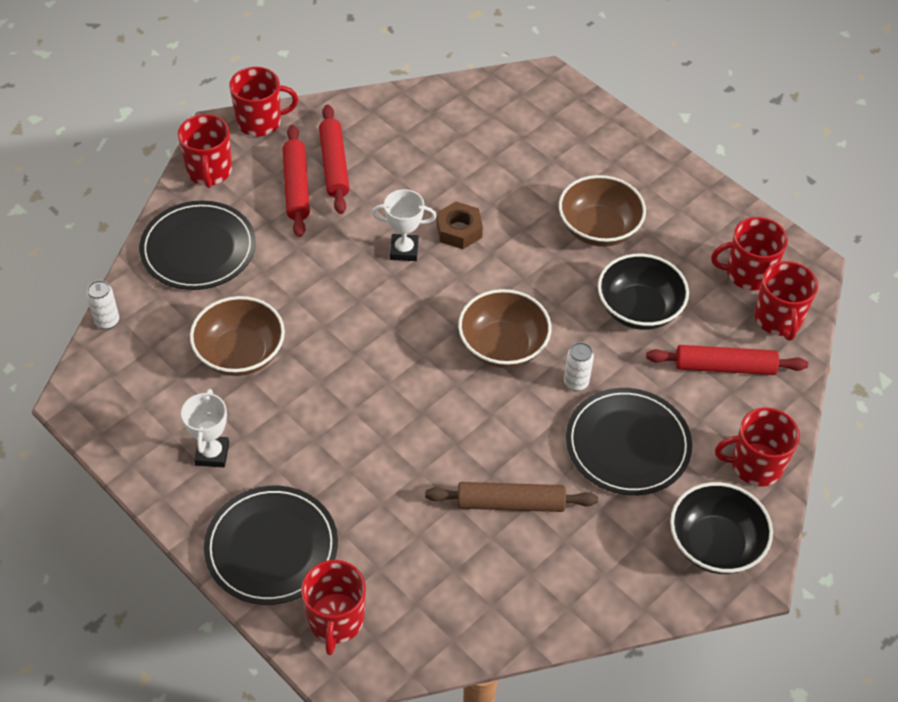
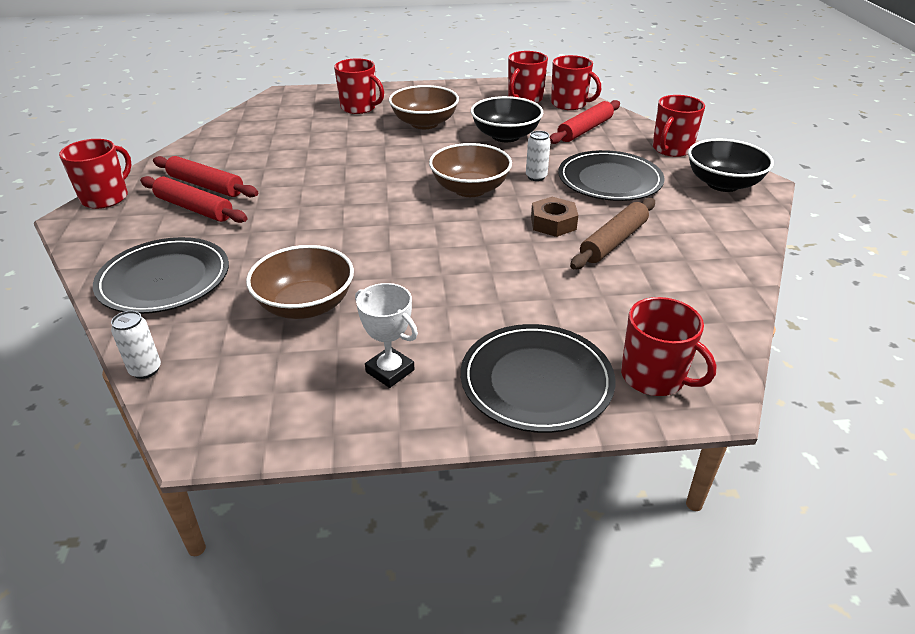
camera: 50 degrees left, 15 degrees down
(209, 171) = (102, 240): red mug -> red mug (359, 107)
(404, 250) = (329, 191): white trophy -> none
(459, 230) = (347, 165): brown nut -> brown nut (553, 223)

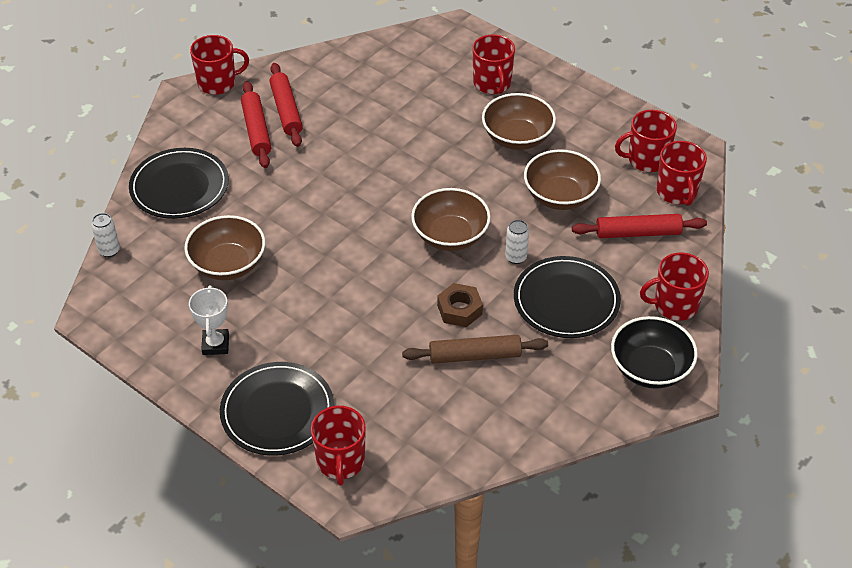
camera: 45 degrees right, 10 degrees up
(505, 136) = (560, 196): black bowl -> brown bowl

